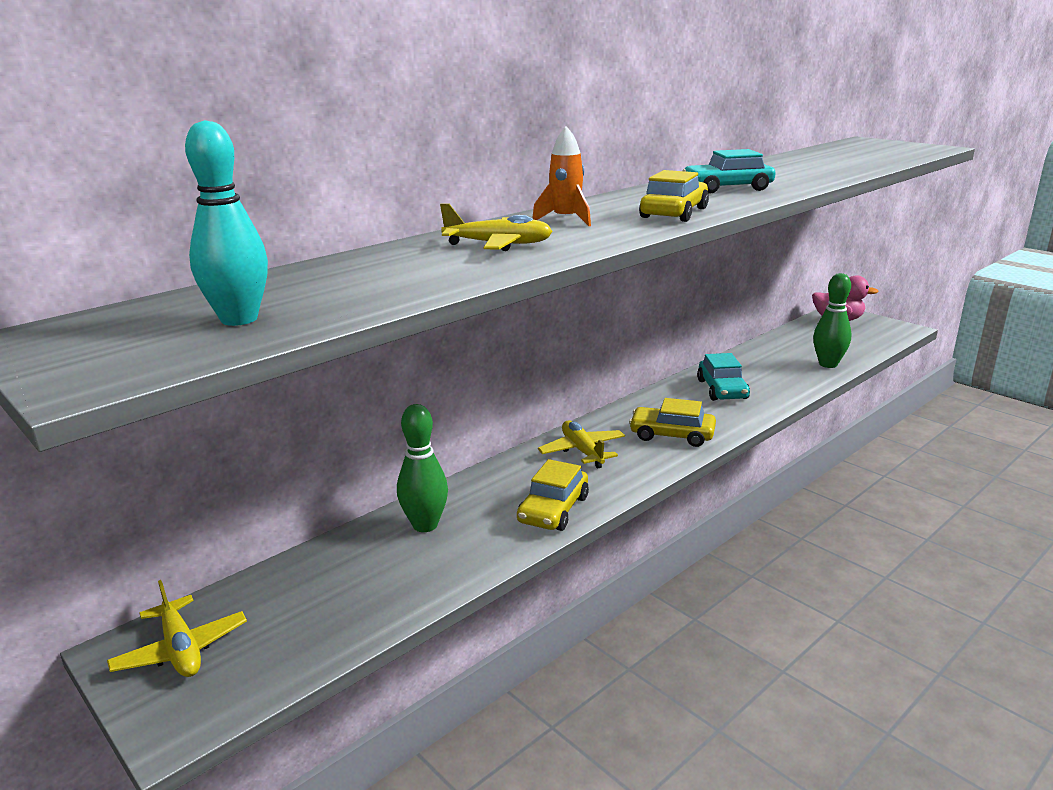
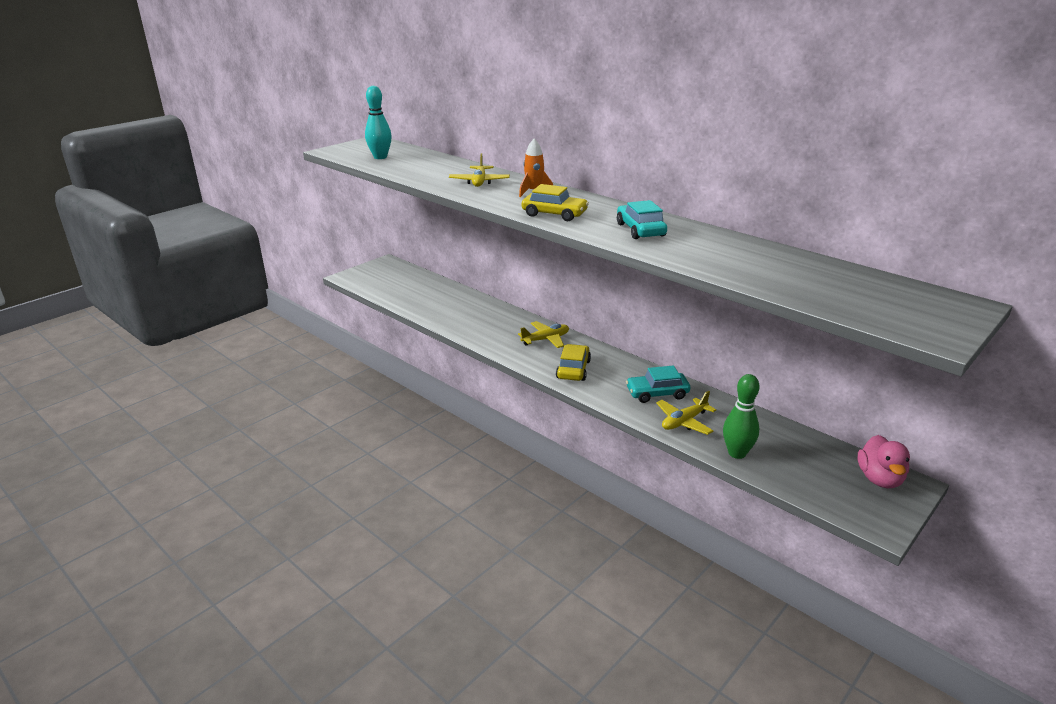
camera: 85 degrees right, 5 degrees up
(181, 649) = (385, 270): yellow plane -> yellow plane (684, 422)
(425, 525) = (465, 303): green bowling pin -> none
(553, 509) = (479, 333): yellow car -> none

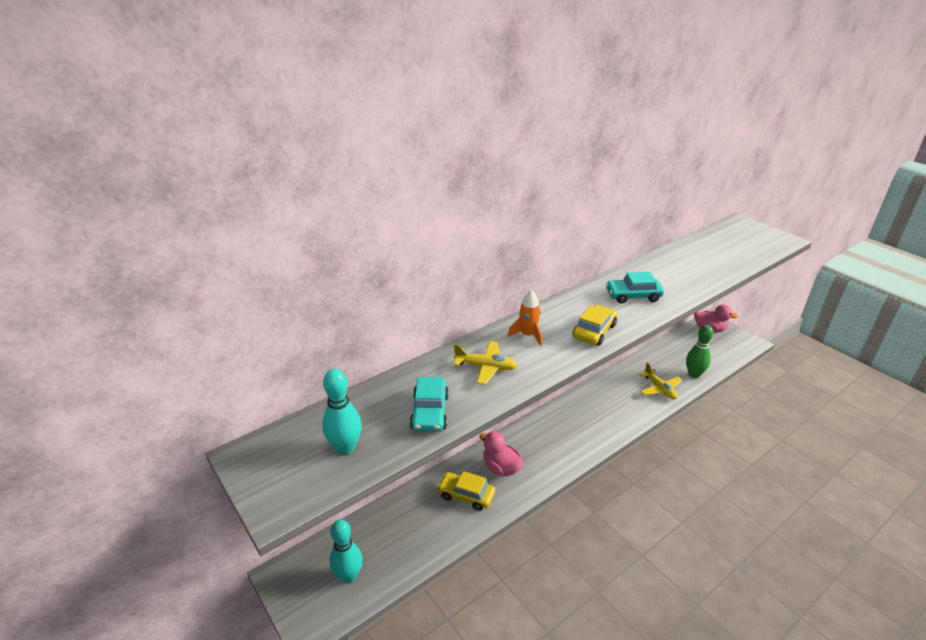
camera: 80 degrees left, 5 degrees up
(387, 282) = (349, 576): none -> turquoise bowling pin
(506, 327) = (501, 468): none -> pink duck
(545, 339) = (530, 443): yellow plane -> none
(573, 369) = (585, 433): yellow car -> yellow car (466, 495)
(657, 393) = (622, 393): turquoise car -> turquoise car (430, 412)

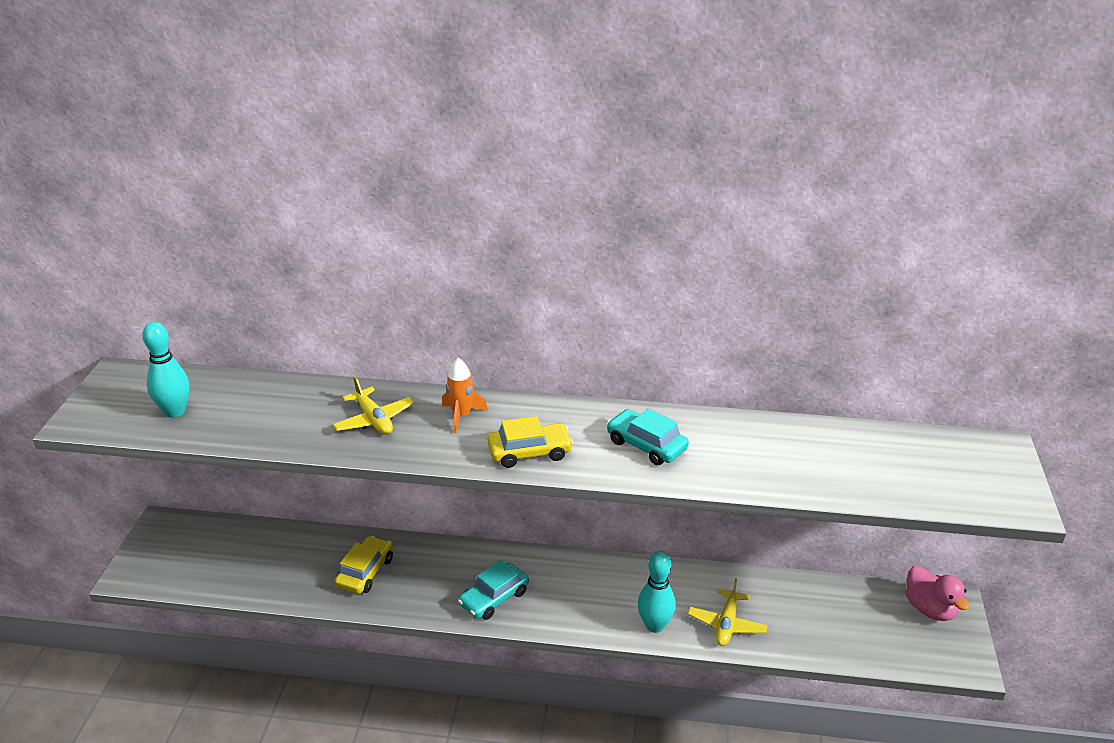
camera: 45 degrees right, 0 degrees up
(349, 576) = (198, 561): turquoise bowling pin -> turquoise bowling pin (655, 625)
(430, 412) = (268, 425): turquoise car -> turquoise car (494, 598)
(466, 495) = (365, 572): yellow car -> yellow car turned 45 degrees clockwise
(501, 468) = (429, 573): pink duck -> none
(694, 374) = (802, 641): green bowling pin -> none

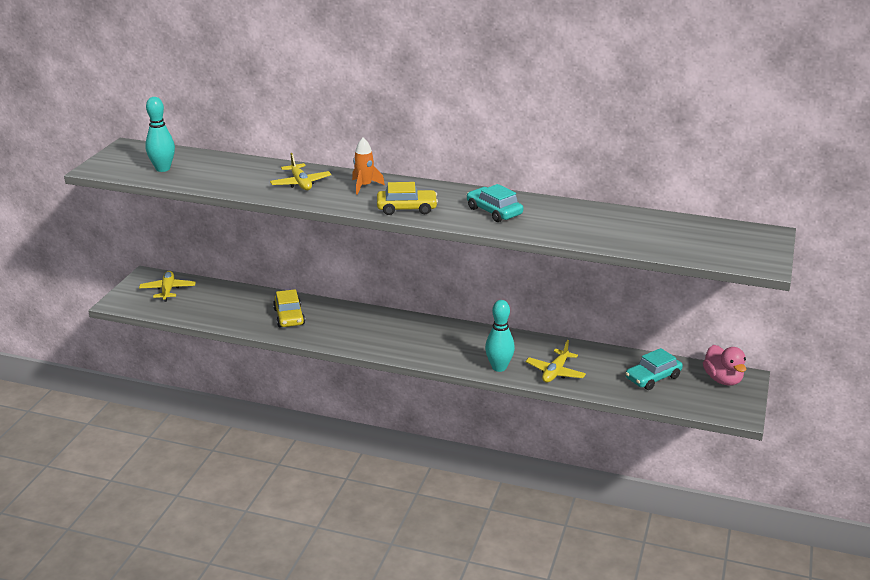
camera: 10 degrees right, 5 degrees down
(194, 545) = (168, 290): none -> yellow plane
(365, 572) = (289, 317): yellow car -> yellow car turned 135 degrees clockwise
(494, 598) = (381, 340): turquoise car -> turquoise car (653, 378)

